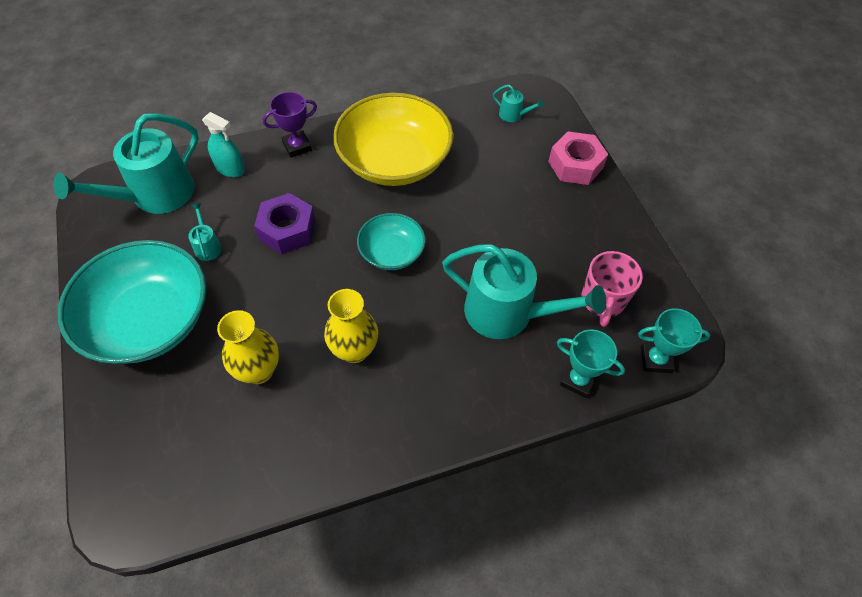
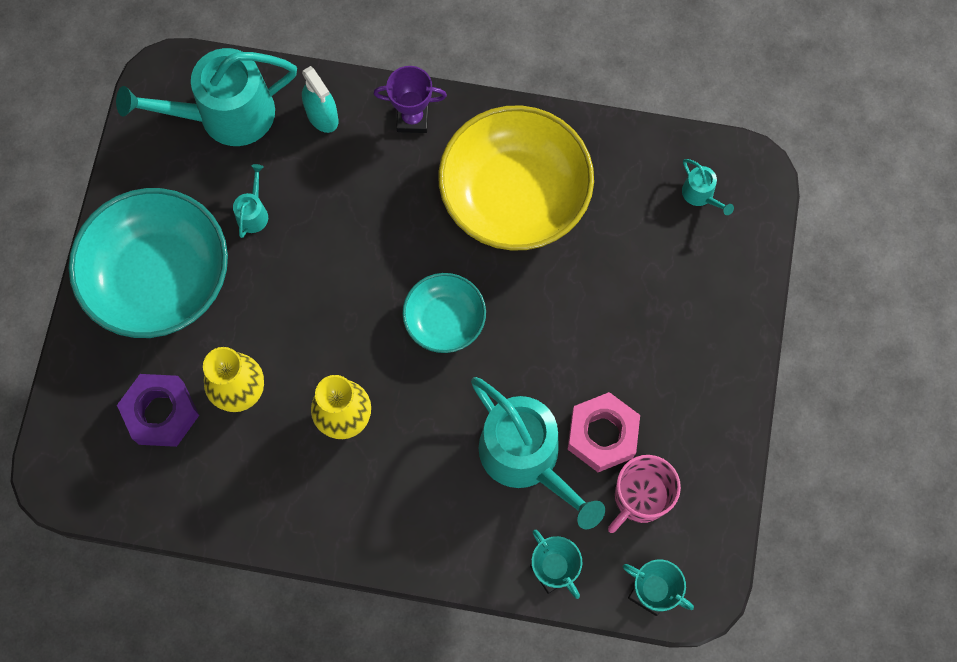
camera: 30 degrees right, 15 degrees up
(287, 230) = (346, 233): purple nut -> purple nut (161, 413)
(575, 165) = (729, 307): pink nut -> pink nut (602, 435)

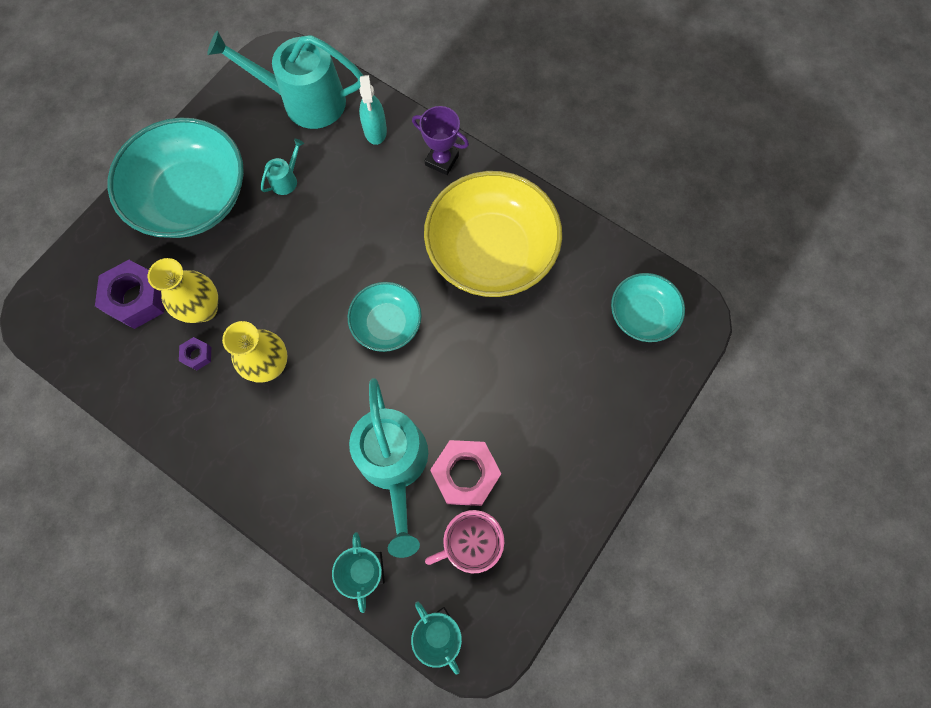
camera: 25 degrees right, 0 degrees up
(261, 442) = (197, 355): none -> purple nut
(700, 195) = (642, 314): turquoise watering can -> turquoise bowl

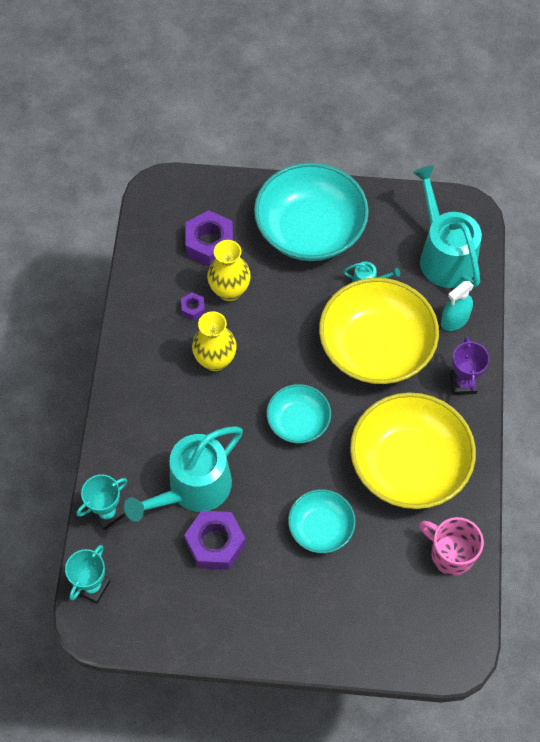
camera: 60 degrees right, 10 degrees down
(356, 211) = (376, 347): none -> yellow bowl
(465, 474) = (215, 543): pink nut -> purple nut
(471, 542) = (167, 575): pink mug -> pink mug (451, 554)
(642, 314) = (430, 611): turquoise bowl -> turquoise bowl (321, 528)

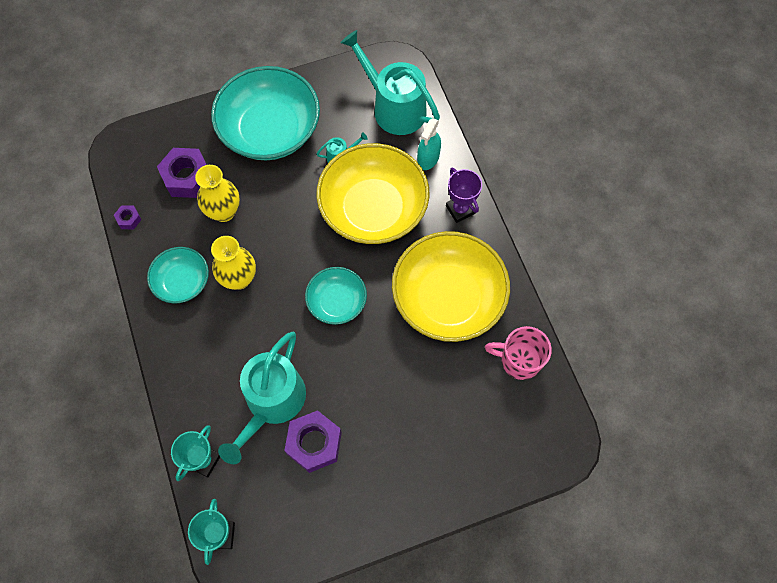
camera: 25 degrees left, 5 degrees up
(193, 308) = (198, 240): purple nut -> purple nut (129, 219)
(321, 528) = (399, 387): turquoise bowl -> turquoise bowl (182, 281)

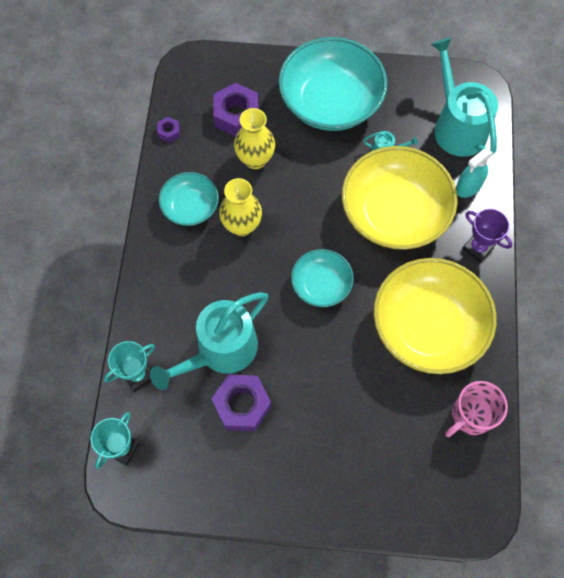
camera: 25 degrees right, 0 degrees up
(460, 209) = (477, 248): purple trophy -> purple trophy turned 45 degrees counterclockwise
(519, 360) = (470, 416): pink mug -> pink mug turned 75 degrees counterclockwise

